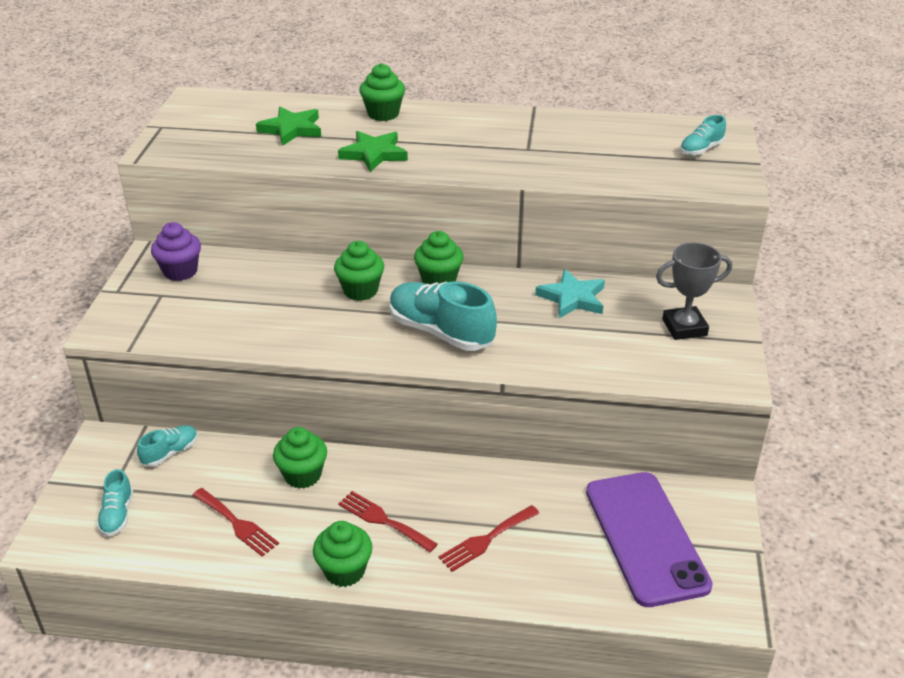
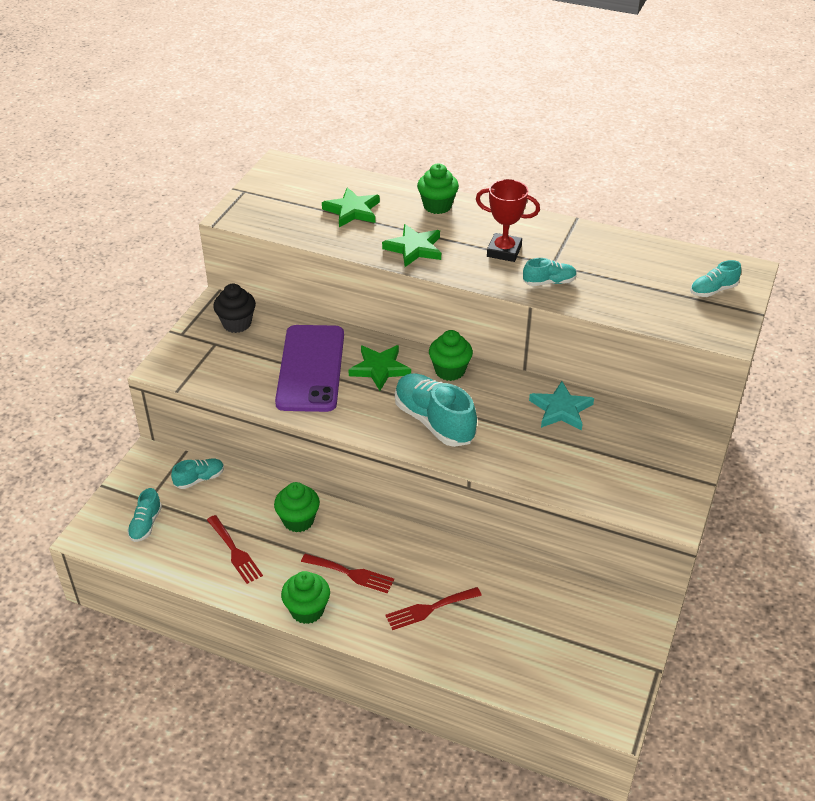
camera: 15 degrees right, 5 degrees up
(180, 271) = (237, 323): purple cupcake -> black cupcake
(360, 290) = (379, 369): green cupcake -> green star
(383, 520) = (351, 574): red fork -> red fork turned 150 degrees clockwise
(472, 144) = (504, 251): none -> red trophy
(532, 165) = (549, 282): none -> turquoise shoe
(645, 537) = (564, 636): purple phone -> purple phone (310, 368)
(684, 327) = (650, 457): grey trophy -> none

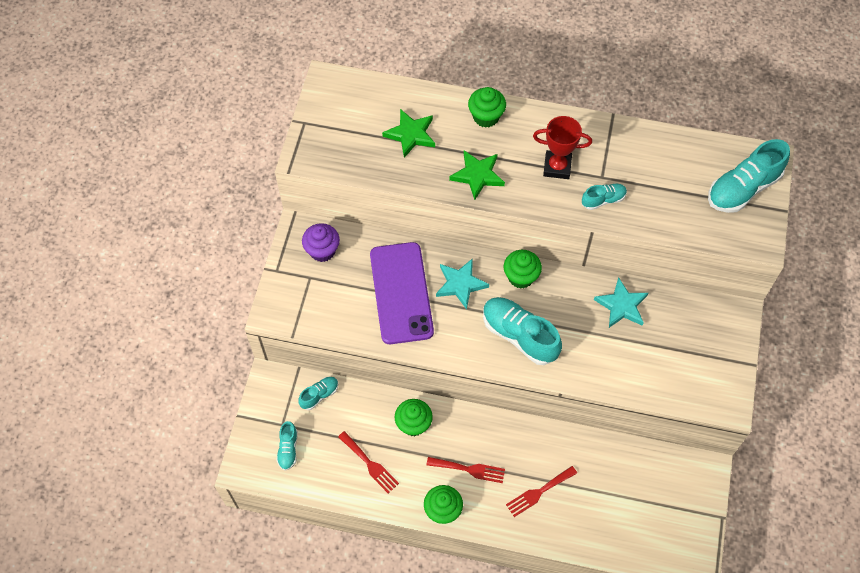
camera: 10 degrees left, 20 degrees up
(237, 323) = (322, 251): black cupcake -> purple cupcake
(379, 369) = (460, 284): green star -> turquoise star
(713, 290) = (743, 188): turquoise shoe -> turquoise shoe, size x1.92

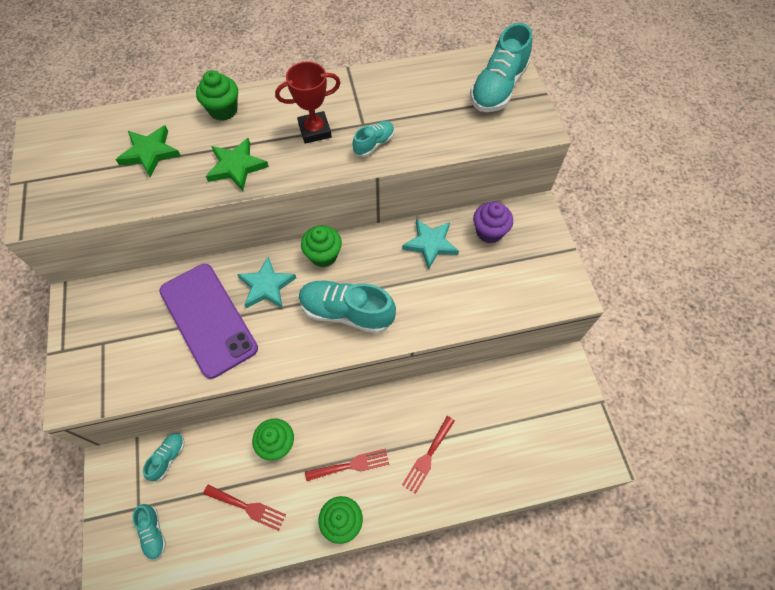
camera: 25 degrees left, 0 degrees up
(322, 251) = (107, 310): purple cupcake -> purple cupcake (489, 232)

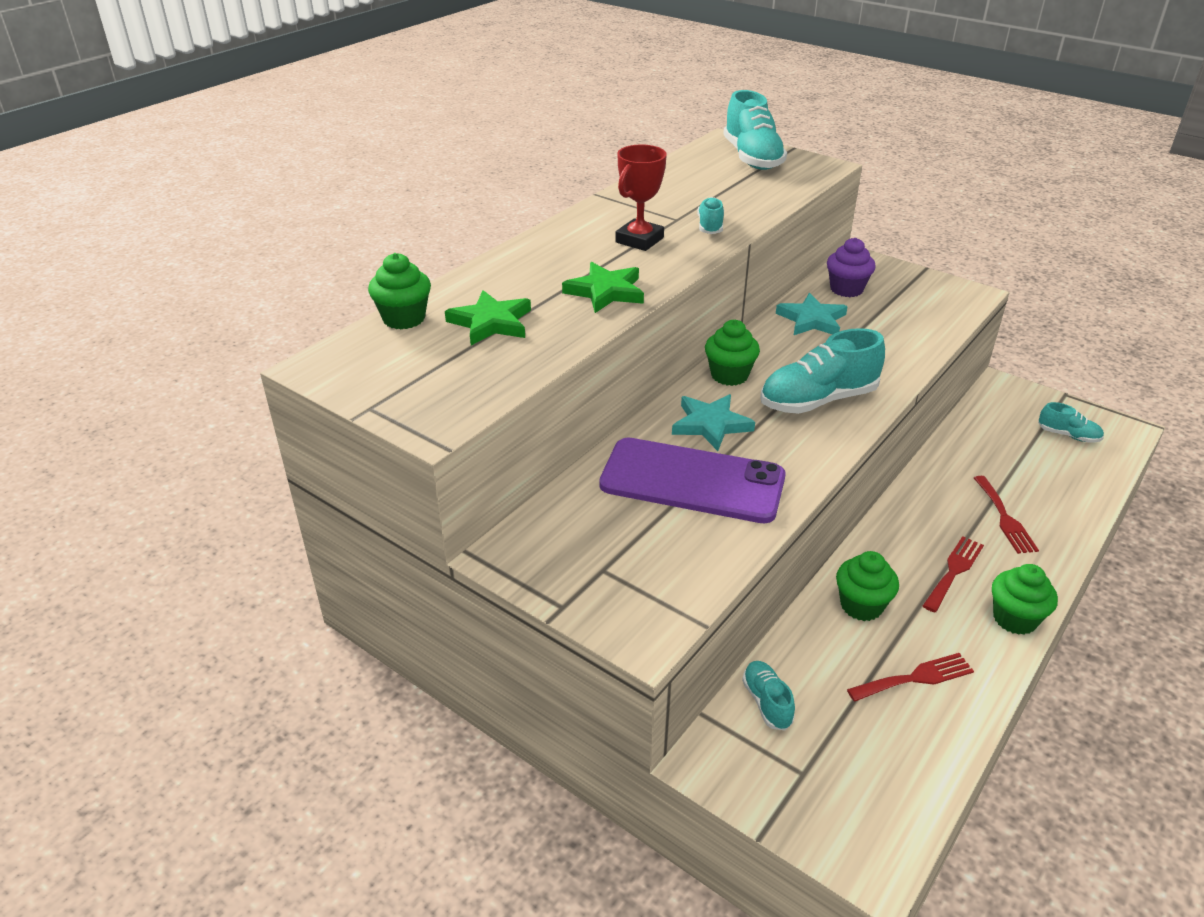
camera: 40 degrees left, 25 degrees down
(153, 532) = (855, 780): turquoise shoe -> turquoise shoe (1068, 435)
(223, 110) = (519, 264): green cupcake -> green cupcake (404, 318)

